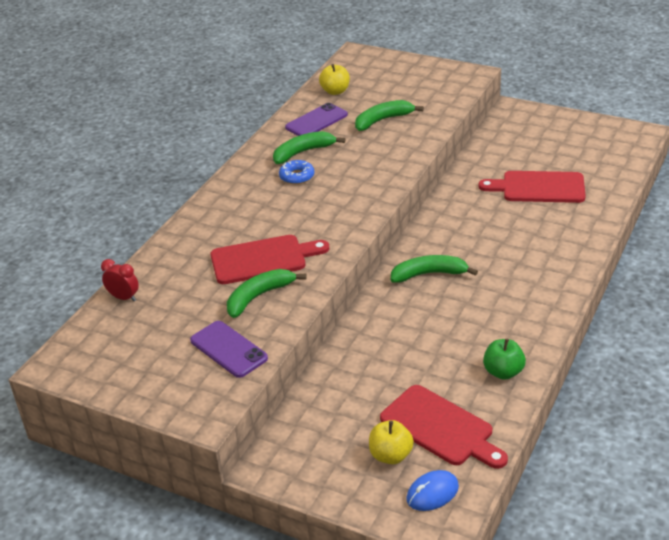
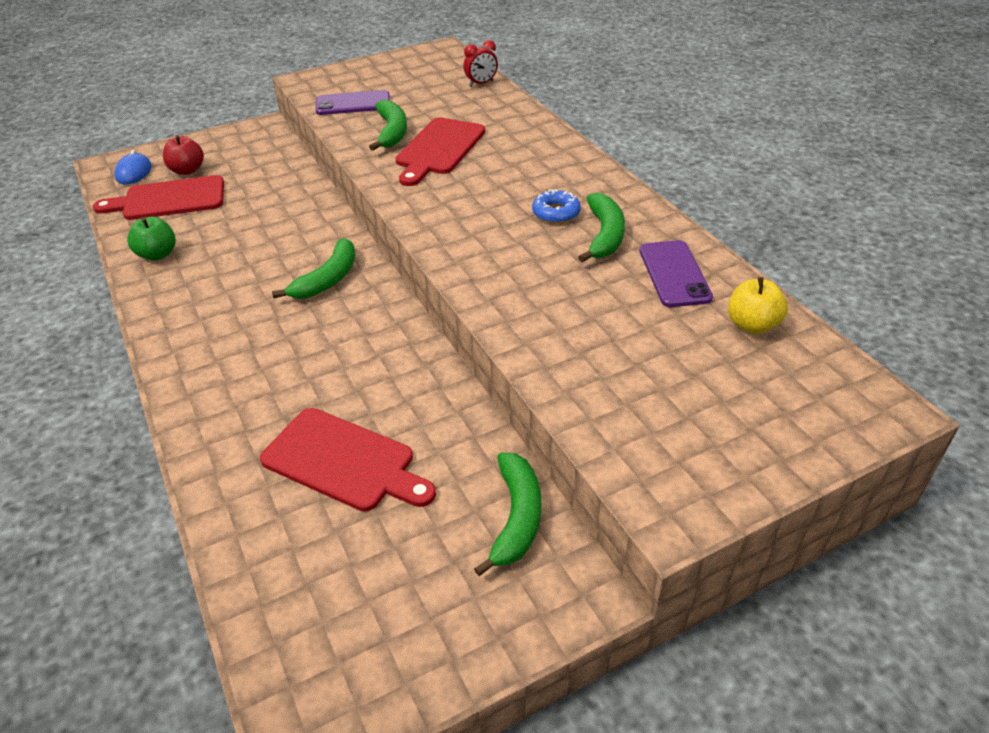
camera: 125 degrees right, 5 degrees up
(382, 120) = (614, 329): green banana -> green banana (516, 517)
(390, 455) = (187, 170): yellow apple -> red apple
(539, 187) = (343, 461): red cutting board -> red cutting board turned 75 degrees clockwise

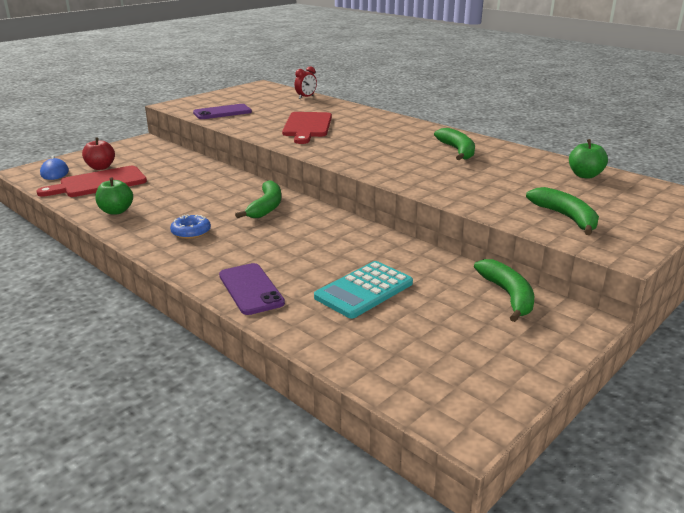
camera: 20 degrees left, 15 degrees down
(343, 461) = (364, 290): red cutting board -> turquoise calculator
(392, 132) = (265, 122): green banana -> green banana (565, 217)
(556, 213) = (416, 145): blue donut -> blue donut (191, 232)
(674, 274) = (517, 161): purple phone -> purple phone (251, 289)
(752, 325) = (585, 175): yellow apple -> green apple

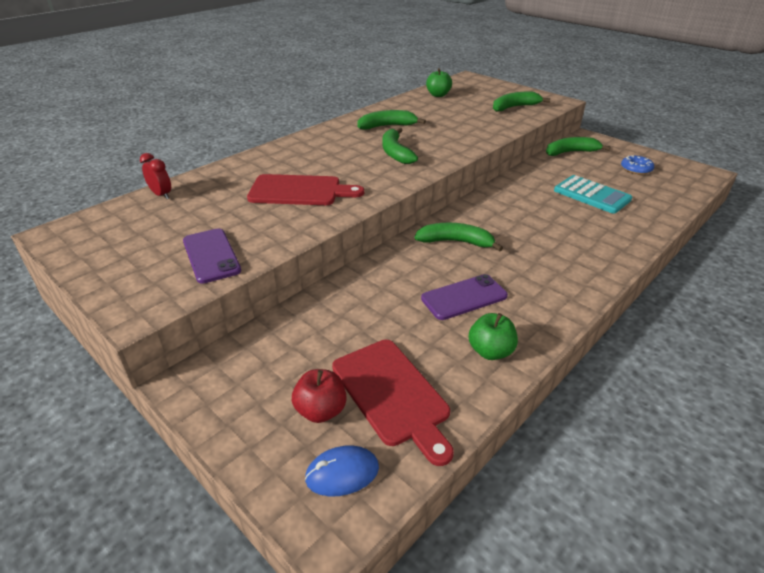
camera: 90 degrees left, 10 degrees up
(191, 232) = (528, 283): blue donut -> blue donut (636, 169)
(251, 289) = (618, 240): purple phone -> purple phone (464, 297)
(386, 153) = (395, 153): none -> green banana

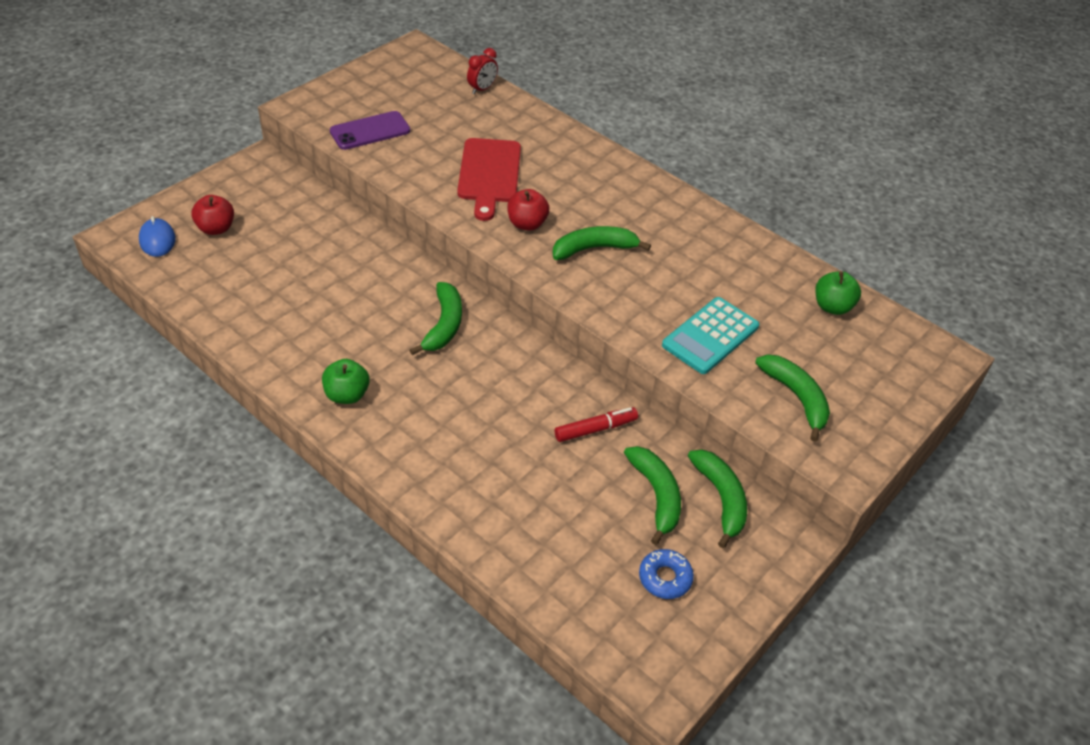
camera: 85 degrees right, 10 degrees up
(368, 176) = (527, 224): none -> red apple
(387, 126) = (683, 244): green banana -> green banana (656, 495)
(392, 394) = (222, 266): red cutting board -> none
(464, 297) = (340, 321): purple phone -> none
(490, 351) = (258, 330): green apple -> green apple (347, 395)
(537, 184) = (595, 429): none -> red marker
(592, 195) = (565, 488): turquoise calculator -> turquoise calculator (710, 336)

